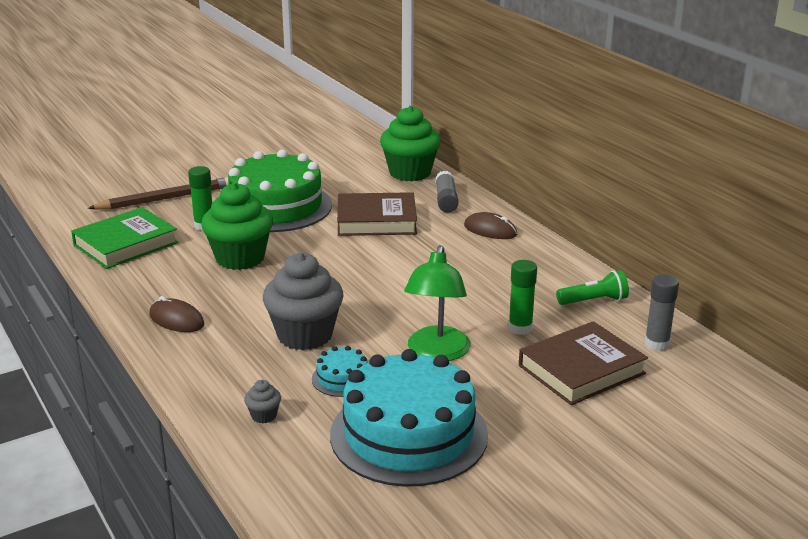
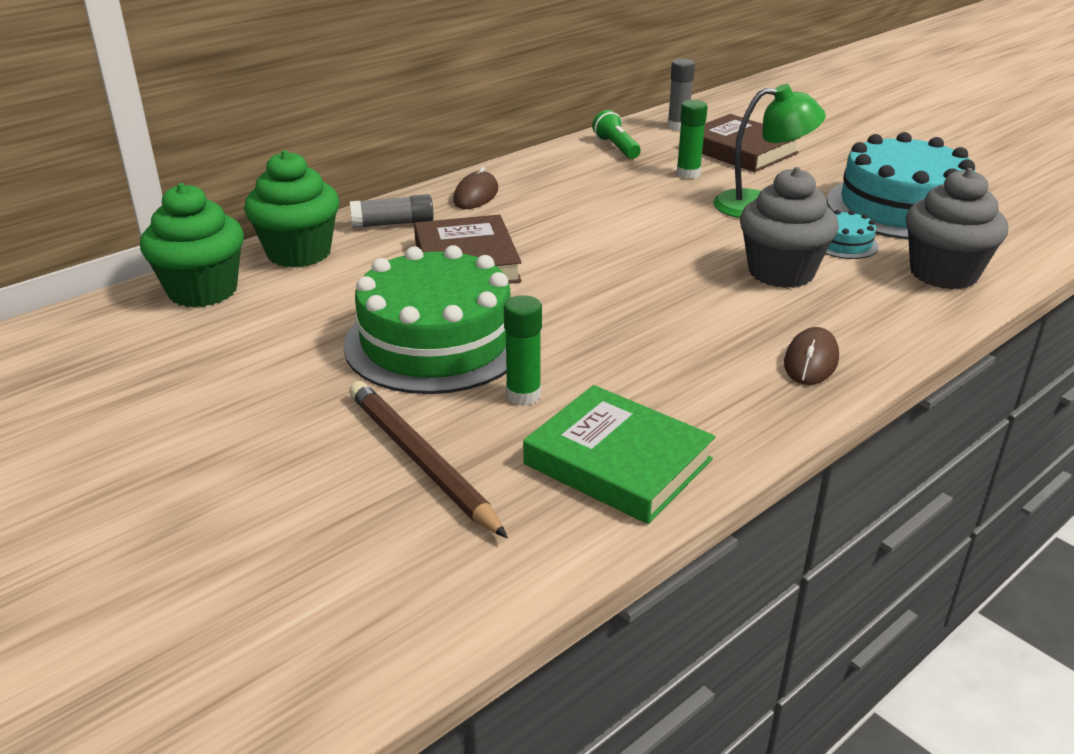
camera: 100 degrees left, 5 degrees up
(240, 258) = (618, 344): green cupcake -> green cupcake (203, 291)
(264, 416) = (943, 273): grey cupcake -> grey cupcake, size x2.43

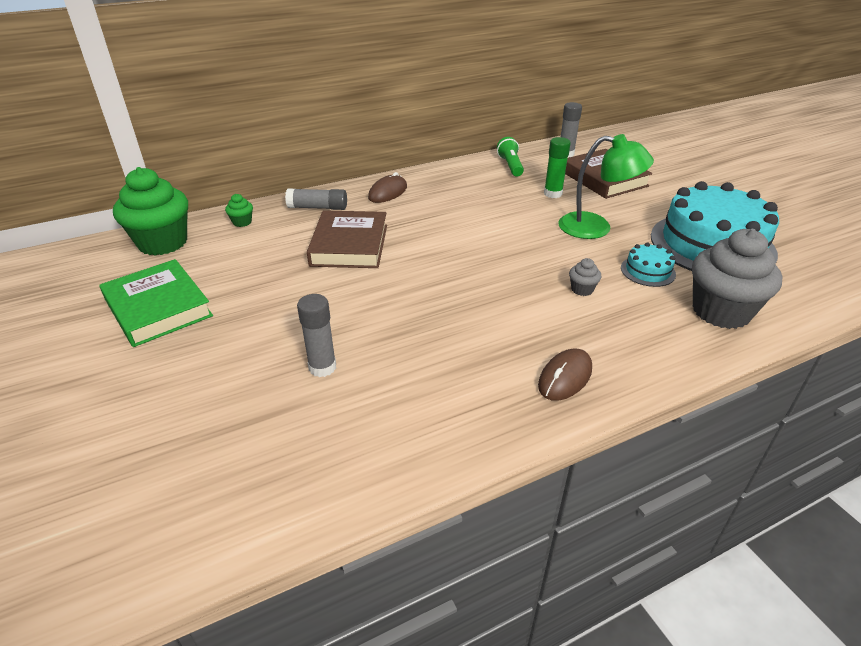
camera: 15 degrees right, 5 degrees up
(299, 253) = (242, 222): green cupcake -> green cupcake, size x0.41
(421, 460) = (214, 412): brown pencil -> none
(436, 341) = (288, 309): green cake -> none
(523, 395) = (322, 367): green glue stick -> grey glue stick
(618, 462) = (357, 445): green book -> green book (158, 308)
(781, 272) = (582, 289): grey cupcake -> grey cupcake, size x0.41

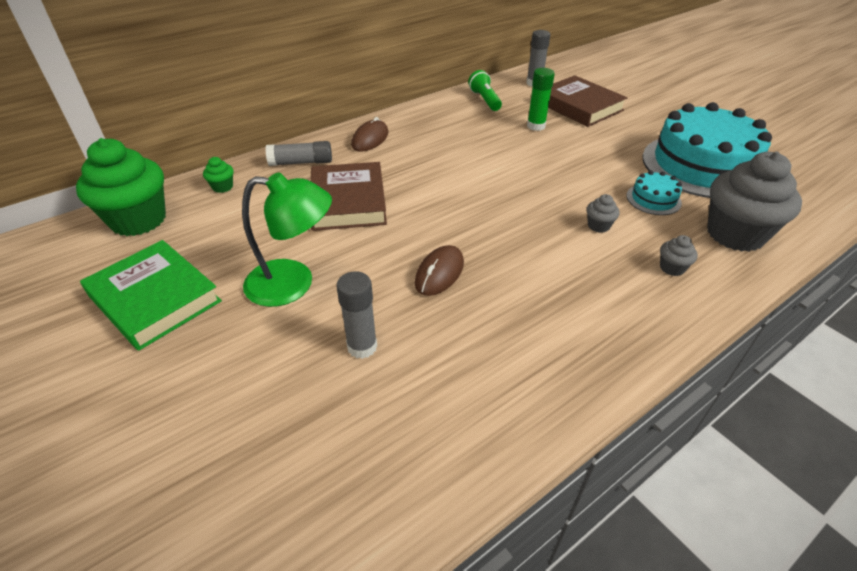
camera: 10 degrees left, 5 degrees up
(565, 377) = (614, 324): brown mouse -> brown mouse (439, 273)
(596, 228) = (589, 158): green lamp -> green lamp (293, 284)
(642, 335) = (672, 268): none -> grey cupcake

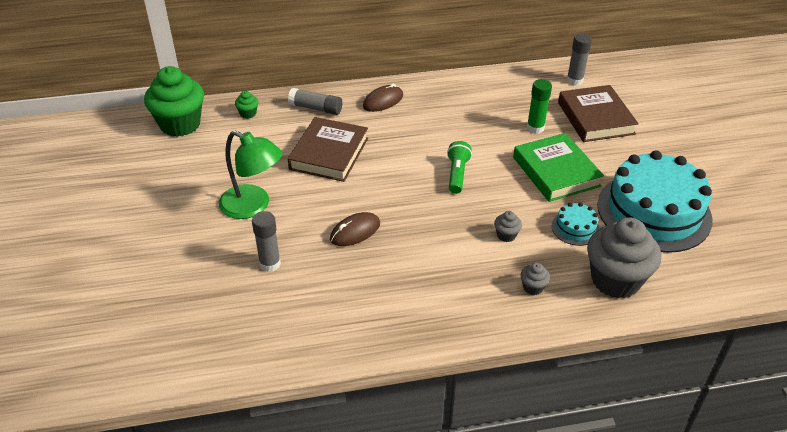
camera: 25 degrees right, 0 degrees up
(155, 299) = (164, 187): green book -> green book (556, 172)
(485, 100) = (511, 87): green flashlight -> green flashlight (457, 174)

